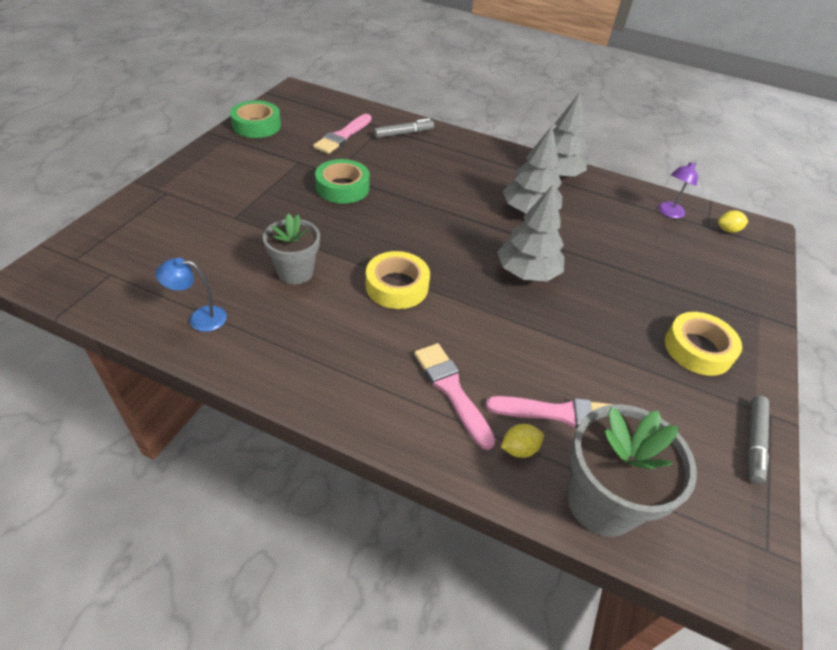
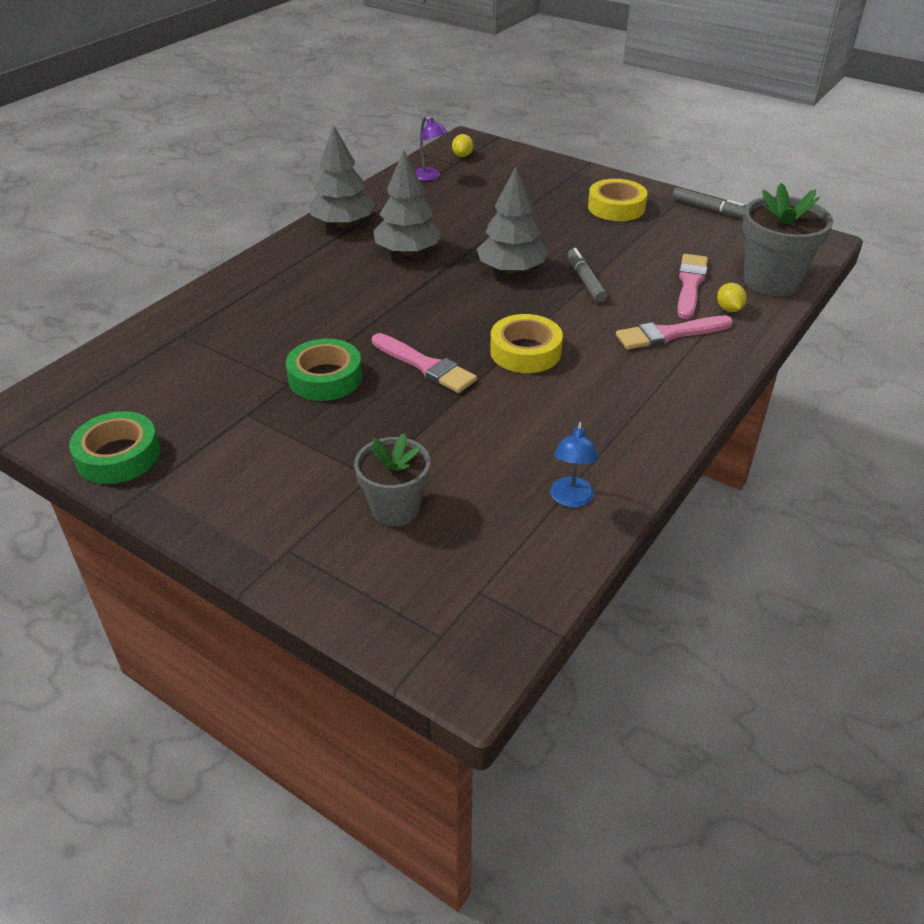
camera: 75 degrees left, 5 degrees down
(295, 272) = (494, 423): grey flower pot -> grey flower pot (395, 509)
(343, 136) = (191, 370): pink brush -> pink brush (425, 366)
(403, 133) = (207, 317): grey marker -> grey marker (585, 281)

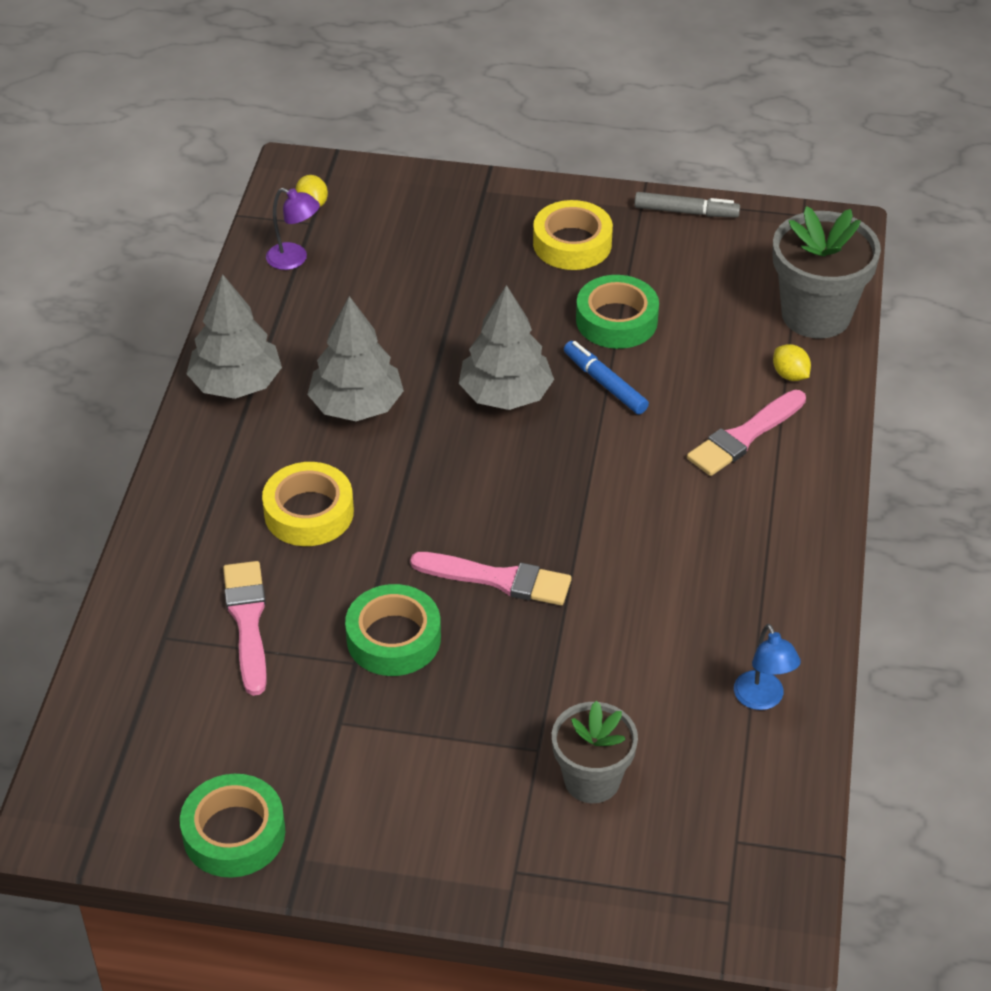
camera: 25 degrees left, 5 degrees up
(525, 351) = (599, 518): yellow tape -> yellow tape (309, 512)
(585, 281) = (605, 384): grey marker -> blue marker
(618, 251) = (616, 320): none -> green tape
(690, 284) = (728, 349): pink brush -> pink brush (247, 621)

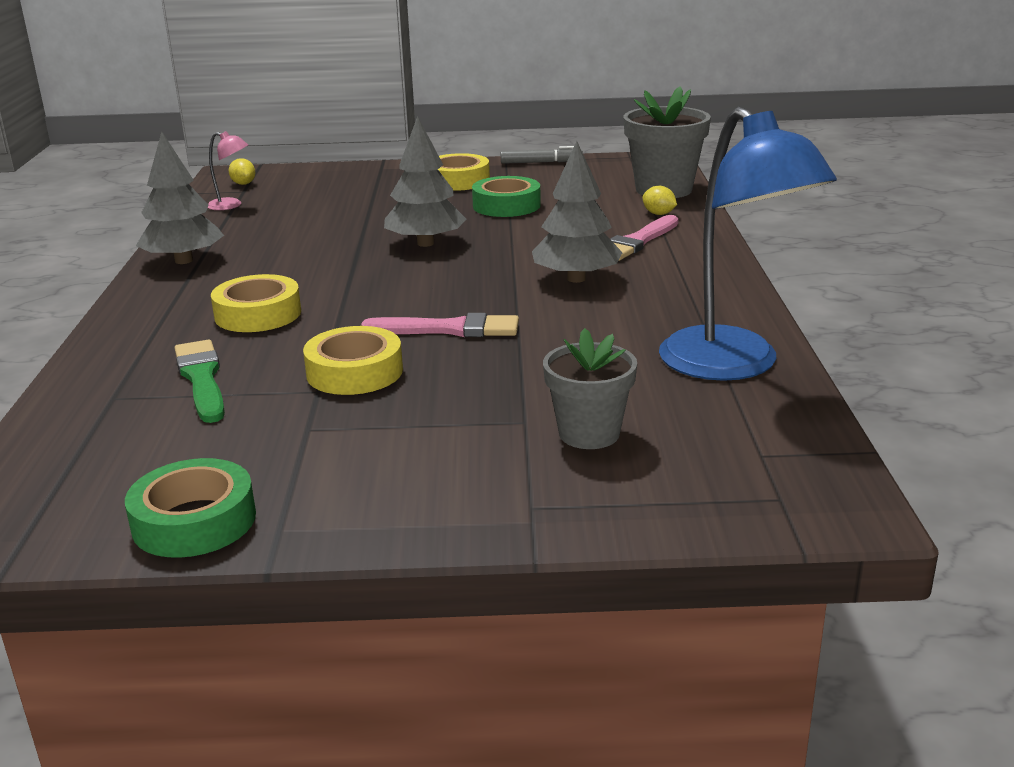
camera: 10 degrees left, 20 degrees down
(247, 621) = (202, 379): pink brush -> green brush
(294, 259) = (231, 205): purple lamp -> pink lamp
(357, 406) = (295, 260): grey tree -> grey tree (576, 279)
(393, 638) = (354, 372): green tape -> yellow tape
(605, 384) = (509, 231): blue marker -> none
(762, 699) = (733, 366): blue lamp -> blue lamp, size x2.35

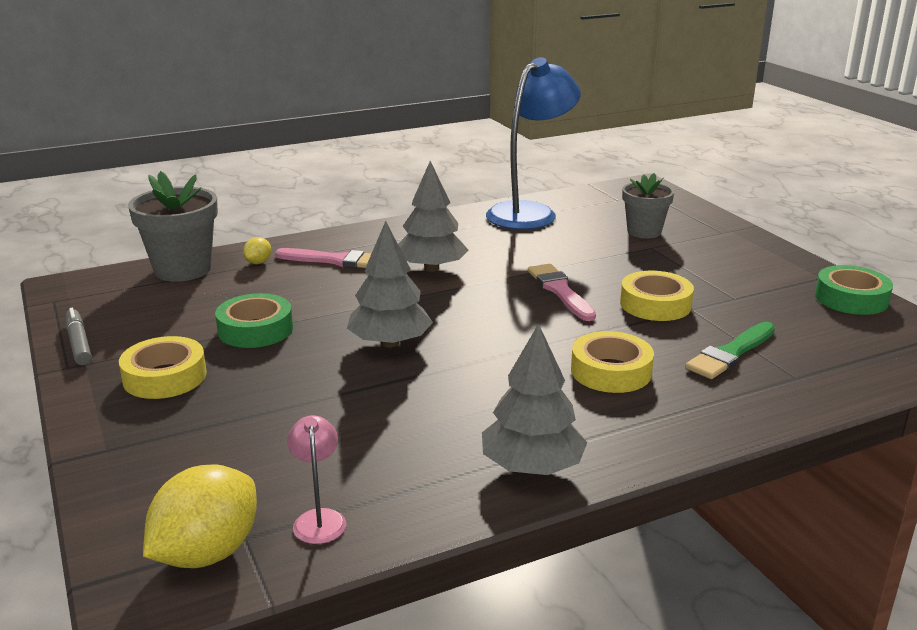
camera: 115 degrees left, 0 degrees up
(243, 184) = (207, 553): yellow lemon -> yellow lemon, size x2.16

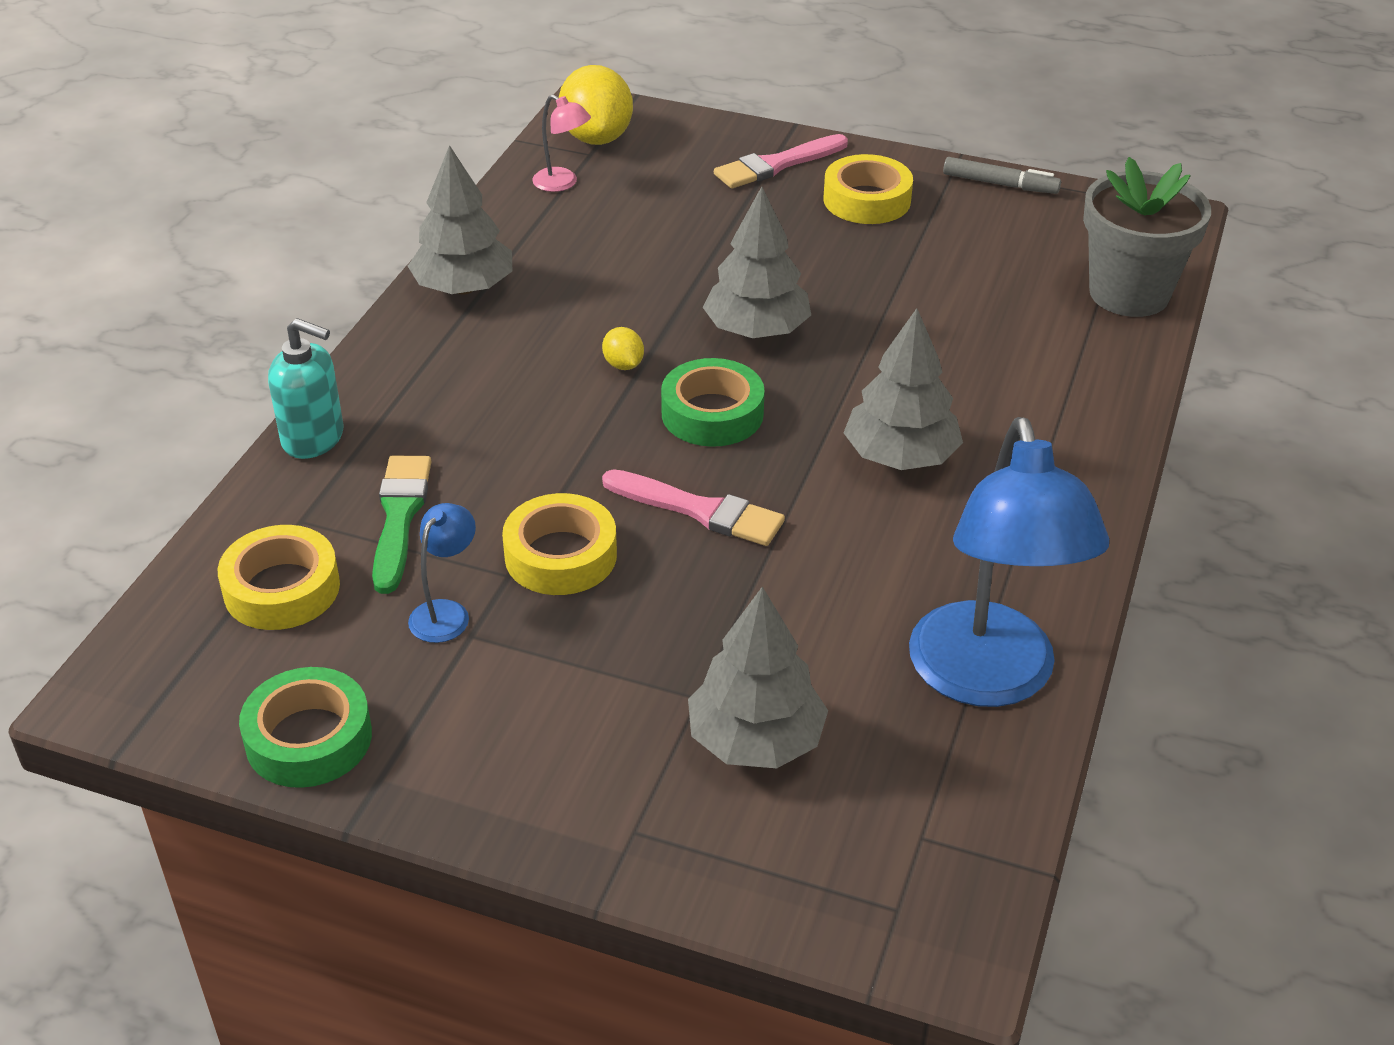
camera: 135 degrees right, 15 degrees up
(255, 329) = (899, 274): green tape -> green tape (712, 413)
(258, 262) = (1088, 348): yellow lemon -> yellow lemon (623, 365)
(335, 260) = (1022, 401): pink brush -> pink brush (777, 165)
(611, 371) = (503, 418): yellow tape -> yellow tape (282, 588)
(644, 232) = (756, 740): grey flower pot -> grey tree
(741, 309) = (446, 612): none -> blue lamp
(754, 417) = (313, 438): none -> turquoise soap dispenser

